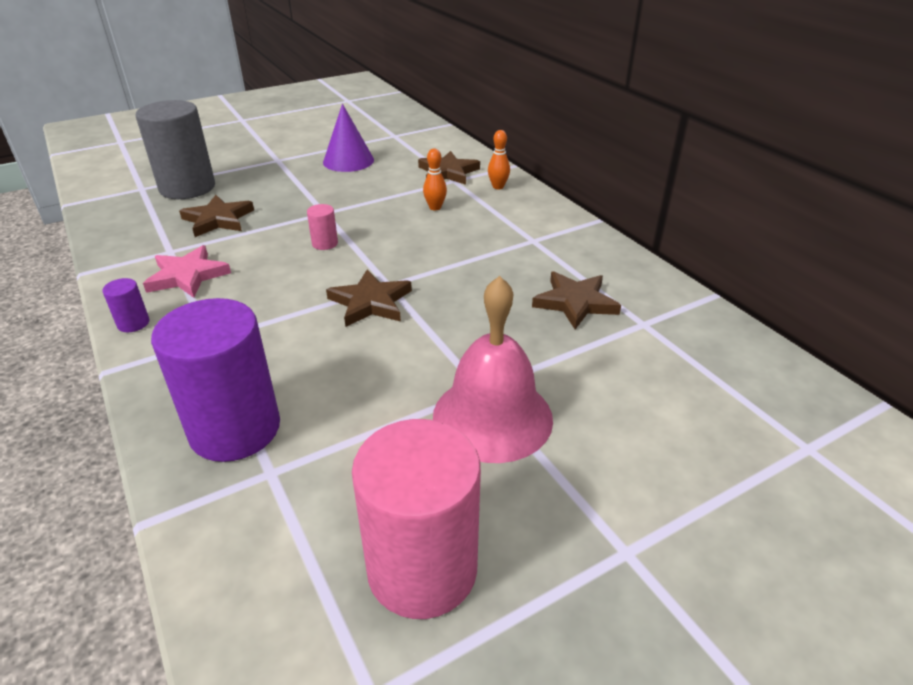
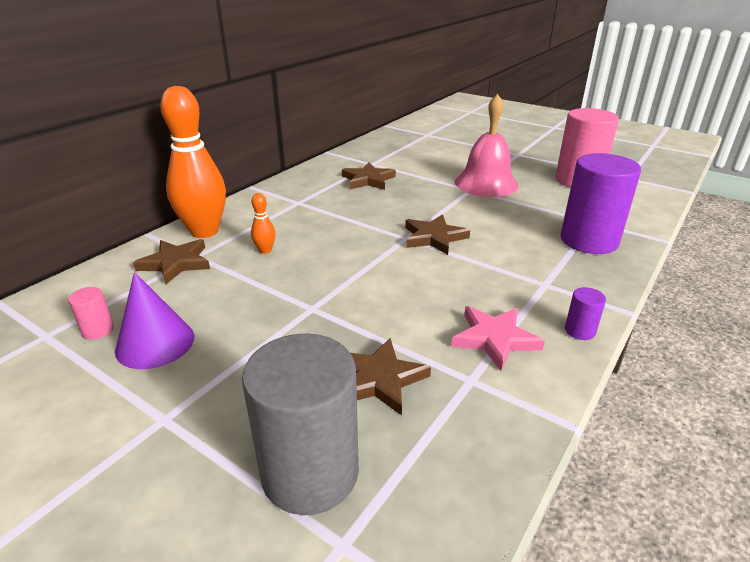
camera: 115 degrees left, 5 degrees down
(325, 243) = (372, 284): pink cylinder -> pink cylinder (98, 330)
(498, 187) = (204, 231): orange bowling pin -> orange bowling pin, size x2.42

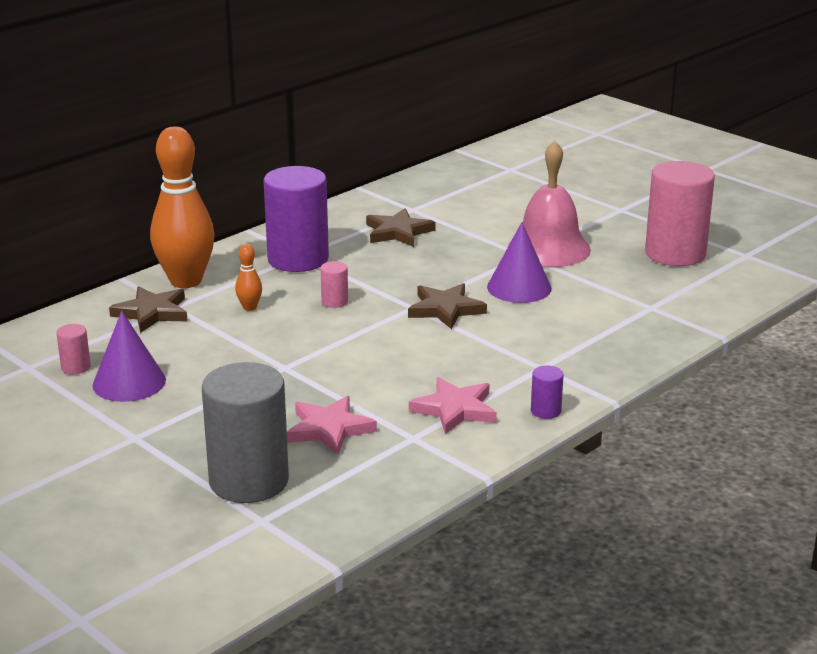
camera: 10 degrees right, 5 degrees down
(338, 239) = (334, 301): none -> pink cylinder
(379, 379) = (329, 429): brown star -> pink star
(482, 214) = (519, 287): none -> purple cone
(589, 240) = (627, 328): purple cylinder -> purple cylinder (298, 259)

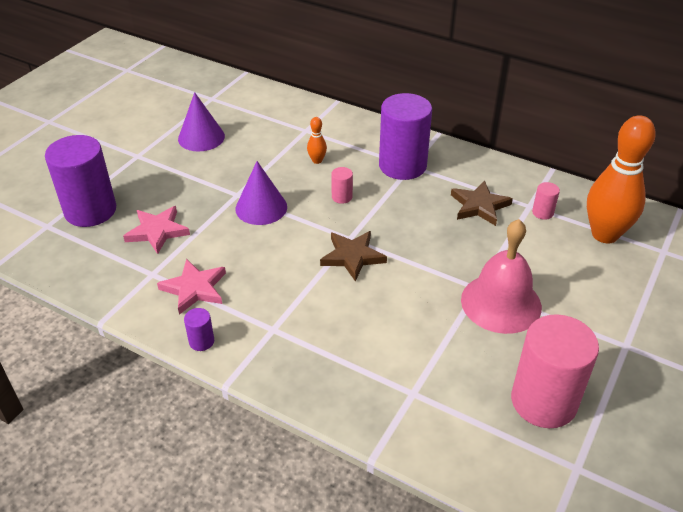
camera: 75 degrees right, 15 degrees up
(76, 367) = (215, 114): pink cylinder -> pink cylinder (542, 212)
(152, 313) = (294, 124): brown star -> none
(186, 281) = (344, 126): orange bowling pin -> orange bowling pin (604, 234)
(249, 481) = (90, 211): grey cylinder -> purple cylinder
(519, 287) = (411, 294): purple cone -> purple cone (261, 208)

